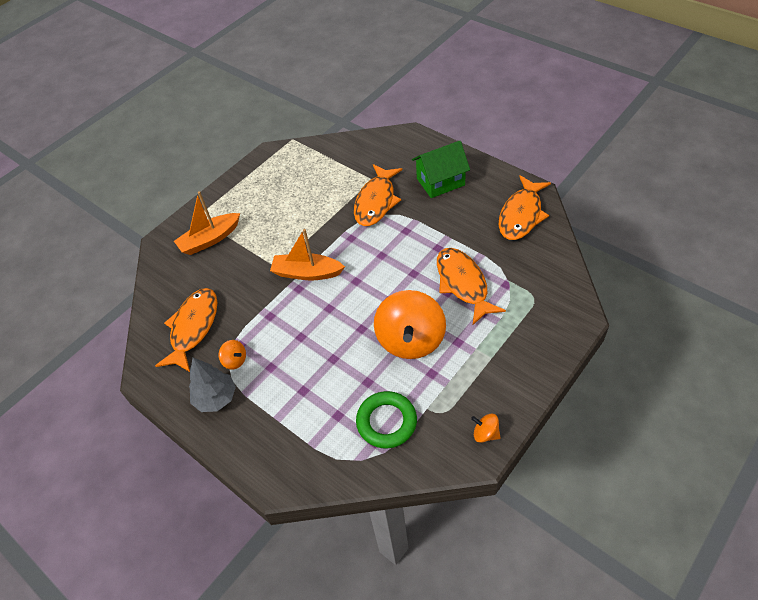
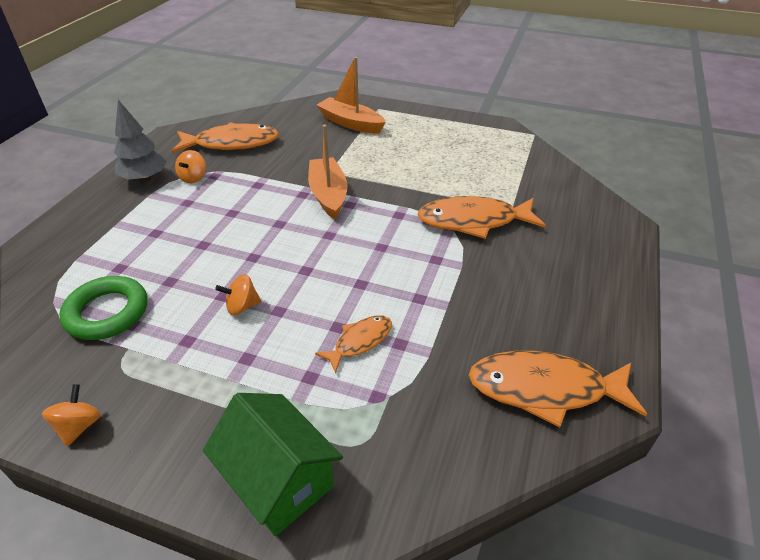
camera: 65 degrees right, 10 degrees down
(410, 340) = (242, 306): orange spinning top -> orange spinning top, size x0.42
(440, 182) = (553, 274): green house -> green house (279, 480)
(463, 284) = (359, 342): orange fish -> orange fish, size x0.55

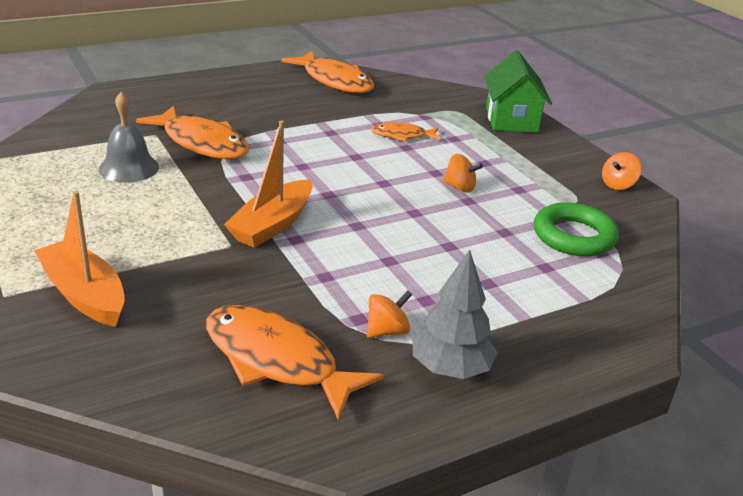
camera: 140 degrees left, 10 degrees down
(350, 123) = (84, 294): orange boat -> orange boat turned 150 degrees clockwise
(467, 178) = (129, 168): none -> grey bell

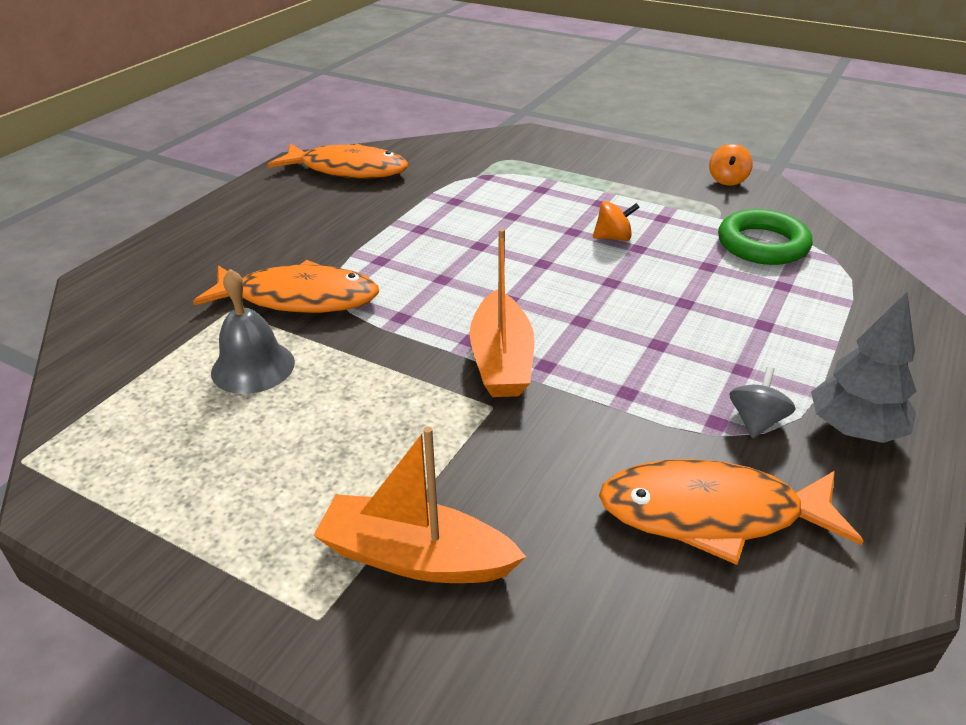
camera: 30 degrees left, 5 degrees up
(387, 331) = (756, 421): orange spinning top -> grey spinning top
(402, 136) = (492, 205): orange fish -> none
(511, 120) = (564, 150): green house -> none

